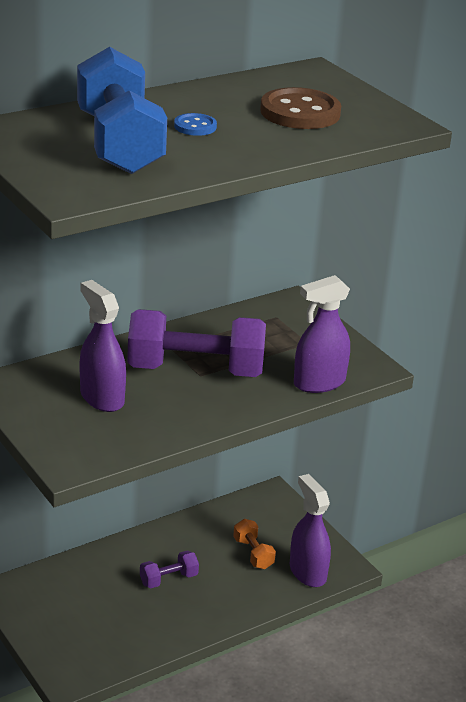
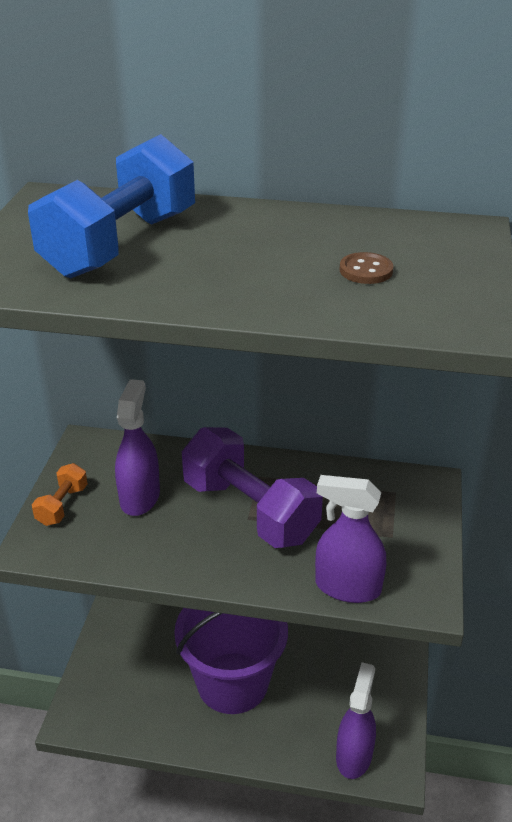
camera: 45 degrees right, 5 degrees up
(168, 579) = (232, 682): purple dumbbell -> purple bucket
(195, 126) = (225, 250): blue button -> none
(253, 553) = (325, 704): orange dumbbell -> orange dumbbell (62, 505)
(300, 112) = (366, 270): brown button -> brown button, size x0.51

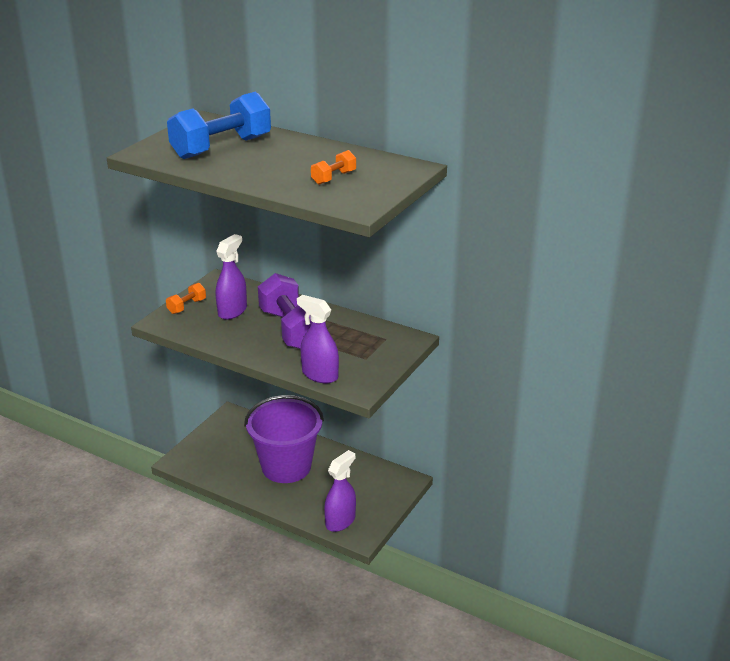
camera: 20 degrees right, 5 degrees down
(366, 270) = (333, 178): brown button -> orange dumbbell

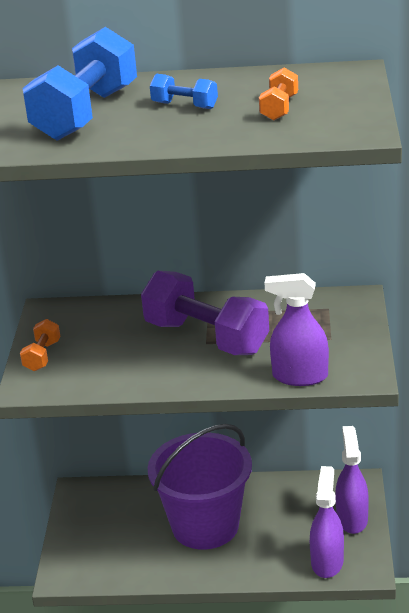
camera: 25 degrees left, 0 degrees up
(232, 311) = (108, 341): purple spray bottle -> purple spray bottle (352, 519)
(282, 159) = (184, 106): none -> blue dumbbell

